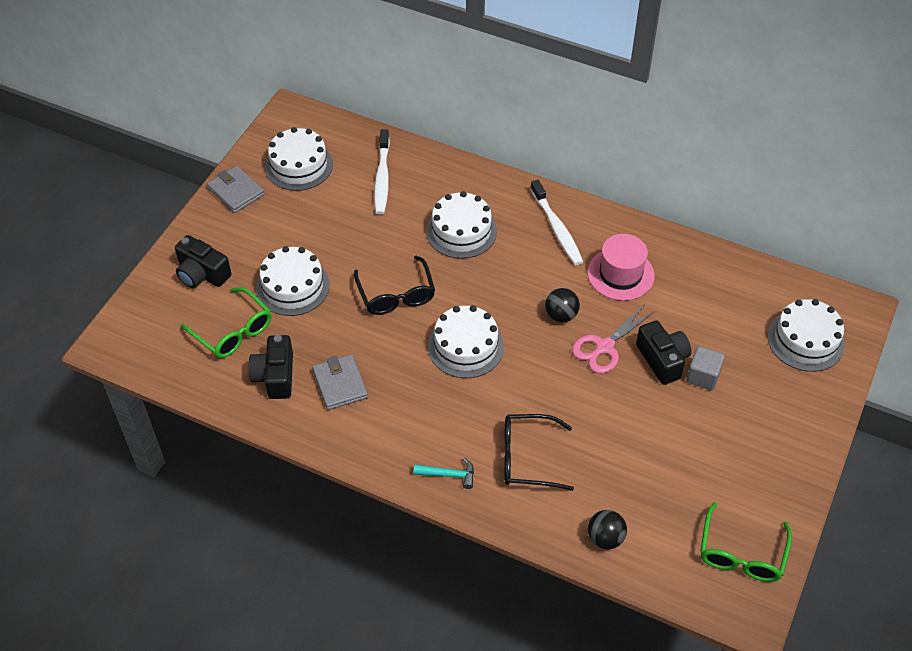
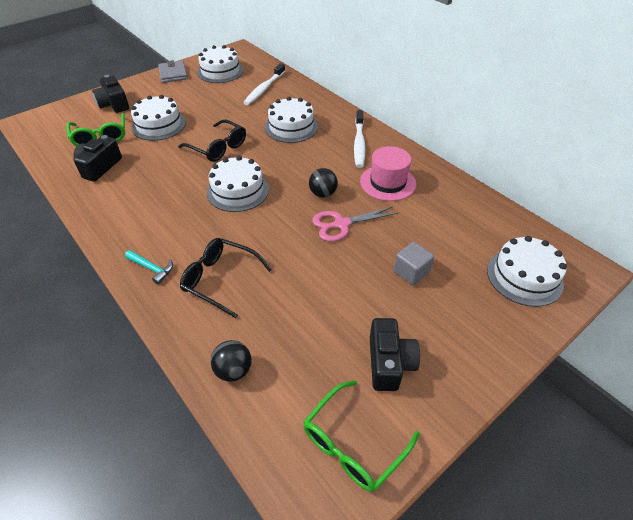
camera: 25 degrees right, 5 degrees down
(340, 384) = (134, 185): grey wallet -> none
(396, 294) = (218, 147): black glasses -> black glasses turned 60 degrees counterclockwise
(662, 360) = (383, 248): black camera -> black camera (389, 363)

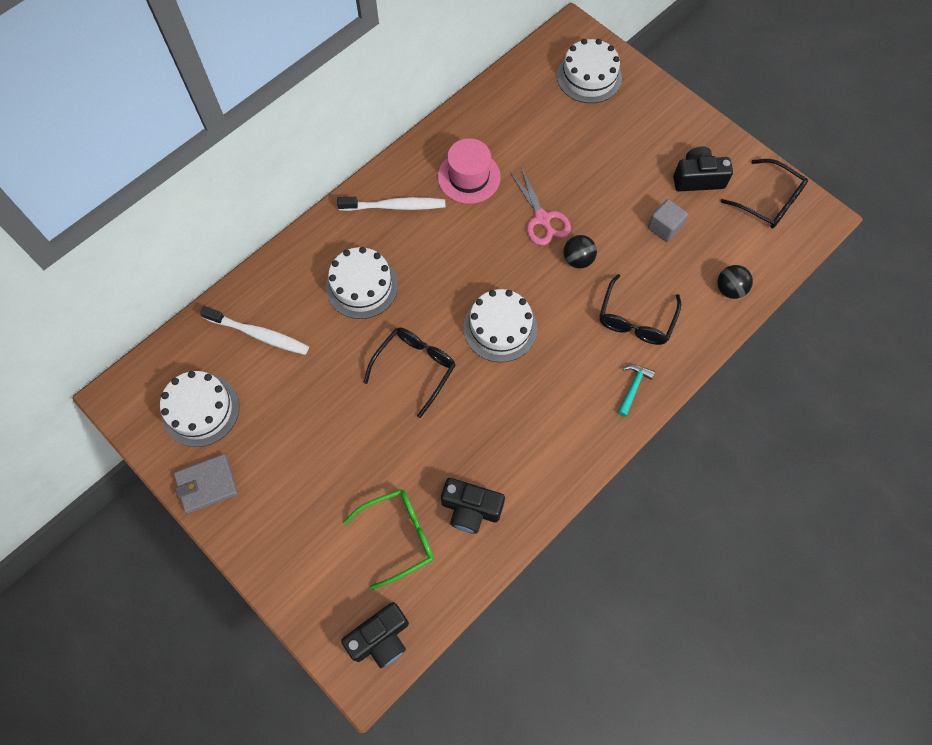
camera: 95 degrees left, 20 degrees up
(114, 104) = (308, 549): black camera -> black camera (380, 638)
(158, 125) = (364, 461): white cake -> none
(323, 194) = (495, 239): black ball -> black ball (578, 260)
(353, 443) = (768, 201): green glasses -> black glasses
(411, 272) = (598, 160): grey cube -> grey cube (664, 227)

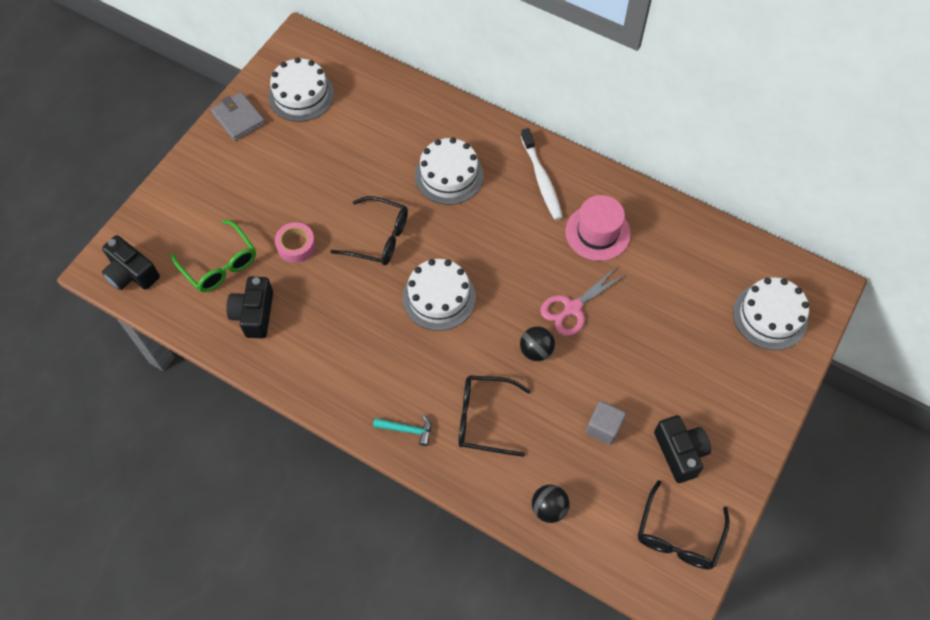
camera: 75 degrees right, 5 degrees down
(259, 334) = (379, 114): white toothbrush -> none
(399, 451) = (296, 246): none -> pink tape

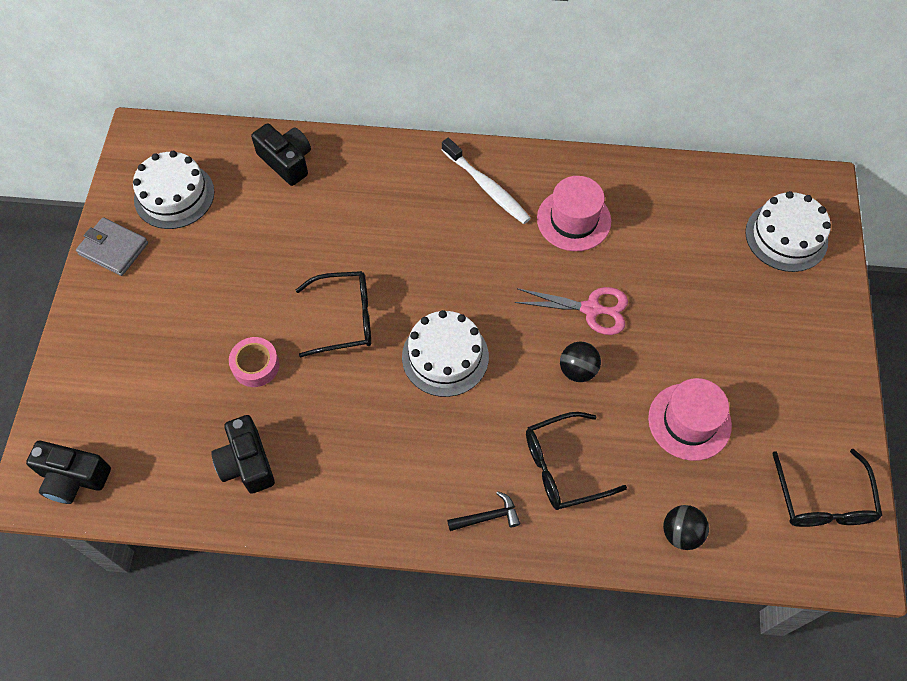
camera: 25 degrees left, 0 degrees up
(219, 264) = (176, 423): green glasses -> none
(407, 430) = (487, 517): turquoise hammer -> black hammer
(449, 175) = (386, 221): white cake -> none
(573, 308) = (591, 309): pink scissors -> pink scissors turned 105 degrees counterclockwise
(603, 428) = (689, 421): grey cube -> pink hat
(680, 452) = (777, 413): black camera -> black camera (286, 161)

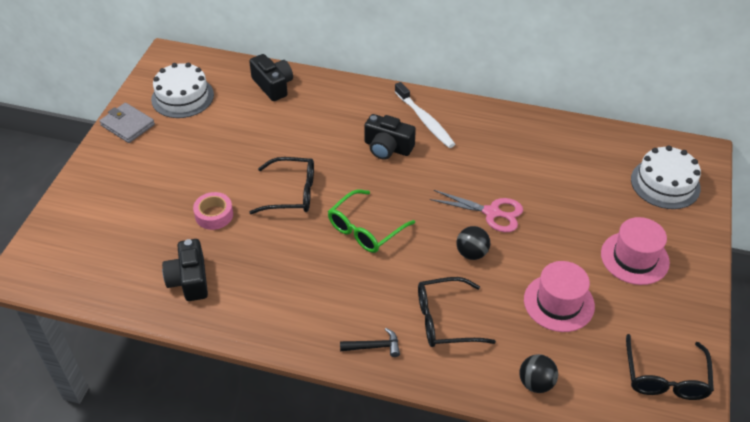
camera: 10 degrees right, 15 degrees down
(73, 478) = (53, 271): black camera -> black camera (387, 147)
(445, 356) = (365, 229): white cake -> green glasses
(573, 220) = (490, 150): pink hat -> pink hat (634, 258)

